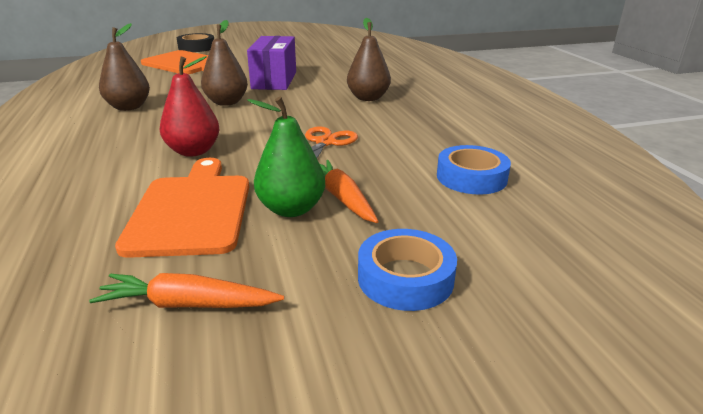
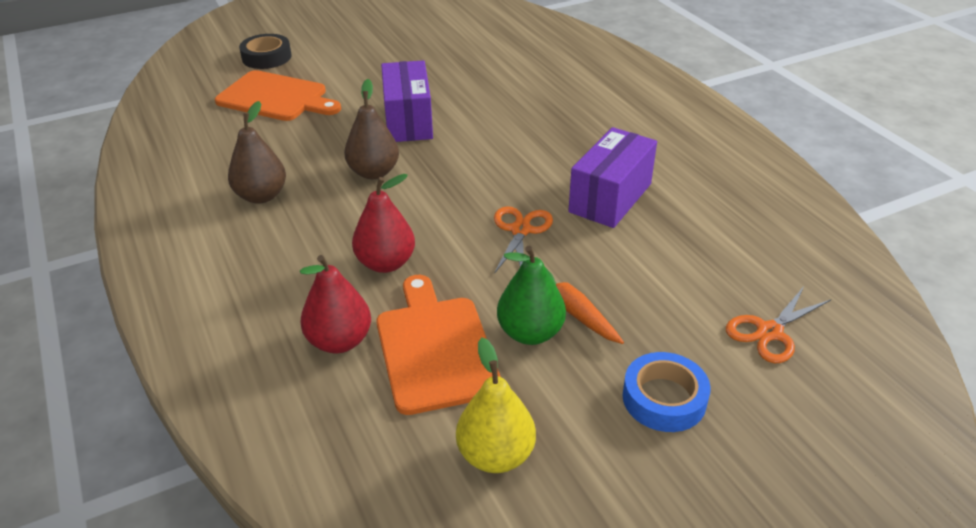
camera: 10 degrees left, 10 degrees up
(109, 195) = (339, 341): none -> red pear
(188, 304) = (496, 455): orange carrot -> yellow pear
(368, 98) = (535, 144): brown pear -> none
(417, 131) = (610, 198): none -> purple box
(471, 177) = (686, 264): blue tape -> none
(546, 235) = (769, 332): none -> orange scissors

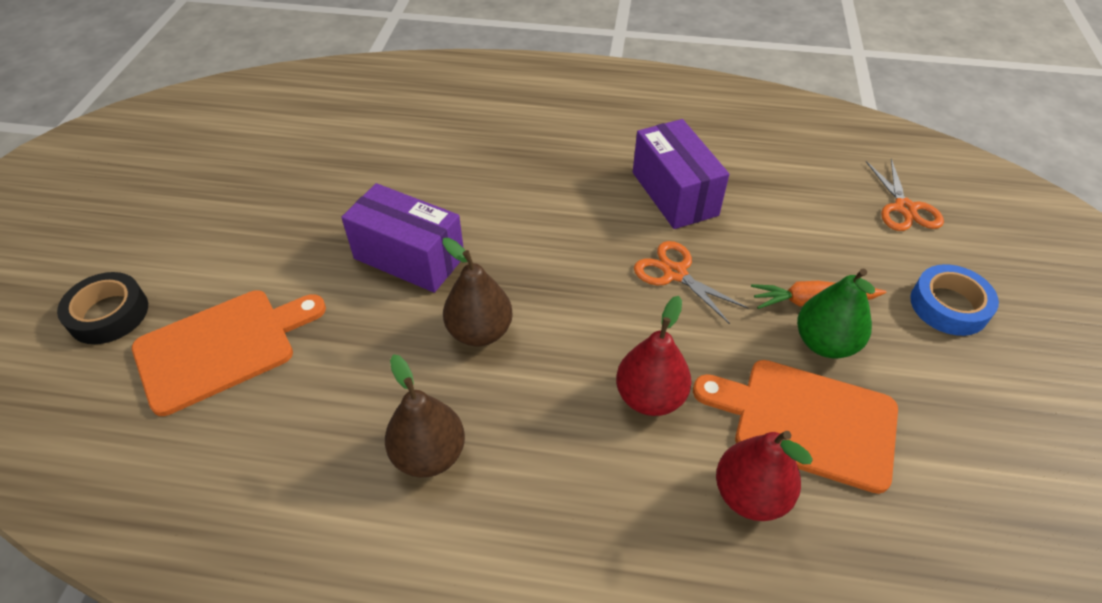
camera: 55 degrees left, 10 degrees up
(496, 455) = (968, 447): yellow pear -> none

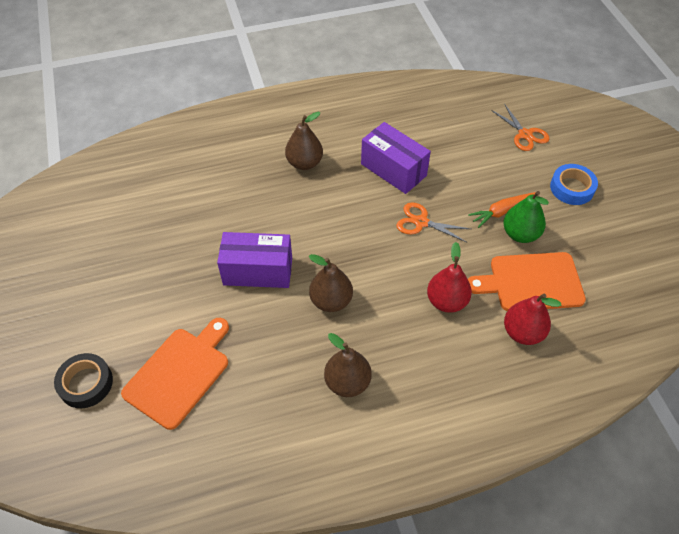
camera: 25 degrees left, 5 degrees up
(557, 149) = (304, 163): none -> brown pear

